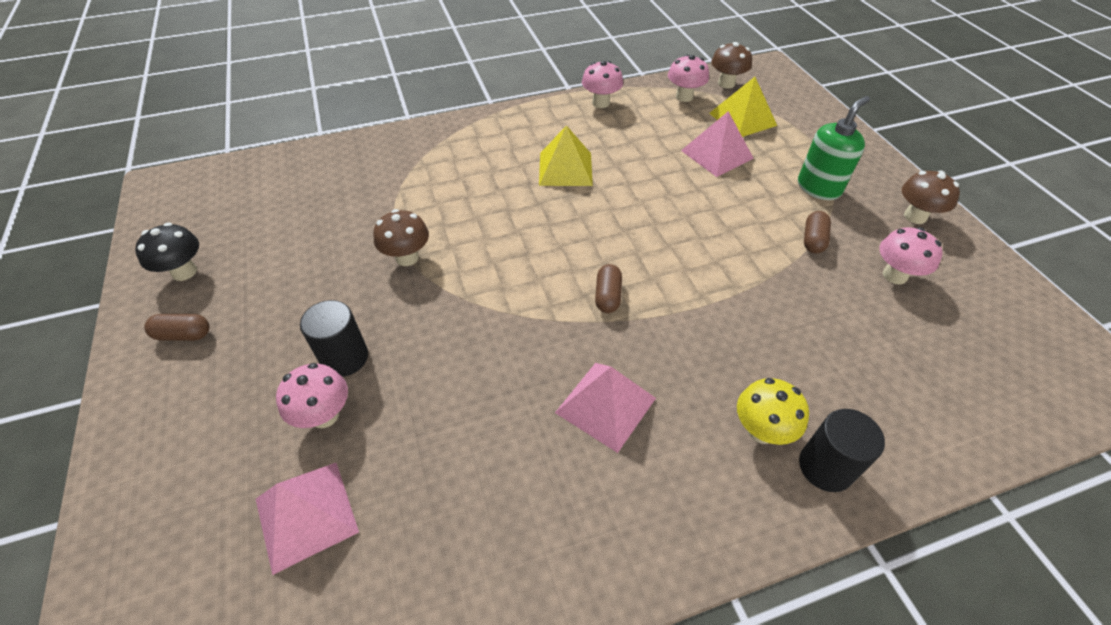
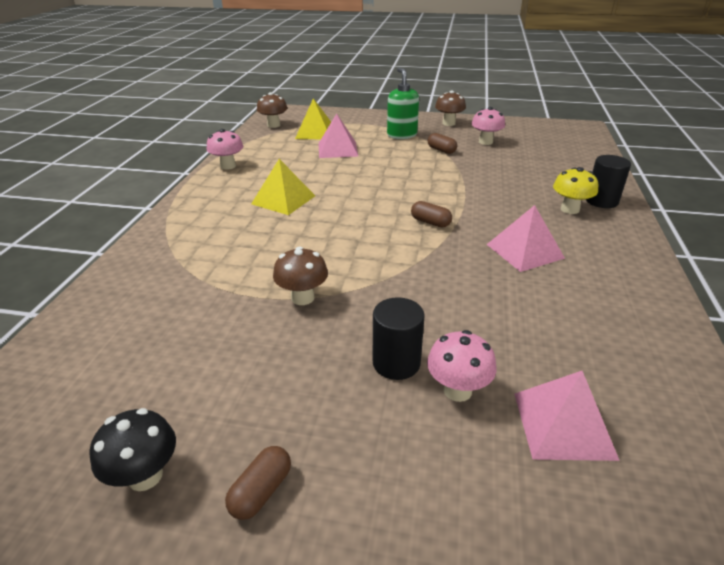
camera: 60 degrees left, 15 degrees down
(684, 97) = (266, 140): pink mushroom -> none

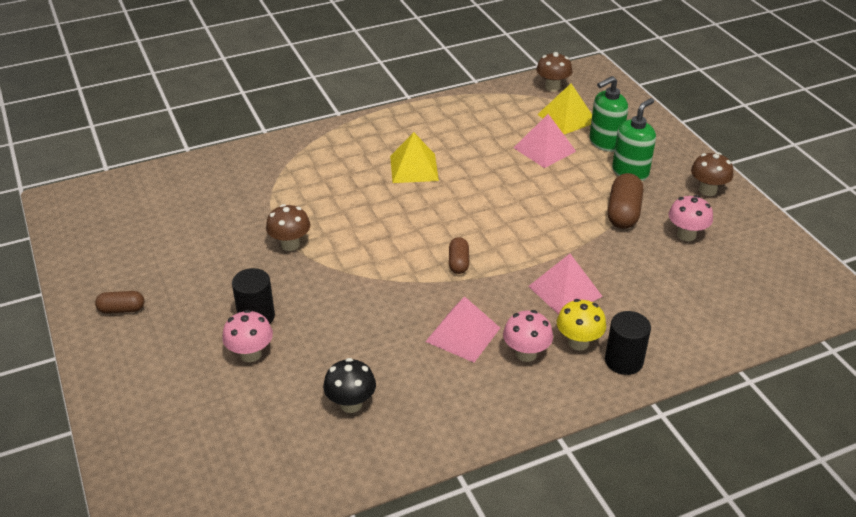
camera: 55 degrees right, 5 degrees up
(145, 476) = (105, 265): black mushroom -> black mushroom (351, 404)
(228, 166) = (439, 110): pink mushroom -> pink mushroom (526, 354)
(360, 131) = (605, 143): none -> green soap dispenser
(441, 150) = (623, 213): brown capsule -> brown capsule, size x1.67
(563, 424) = (253, 413): pink pyramid -> pink pyramid (565, 291)

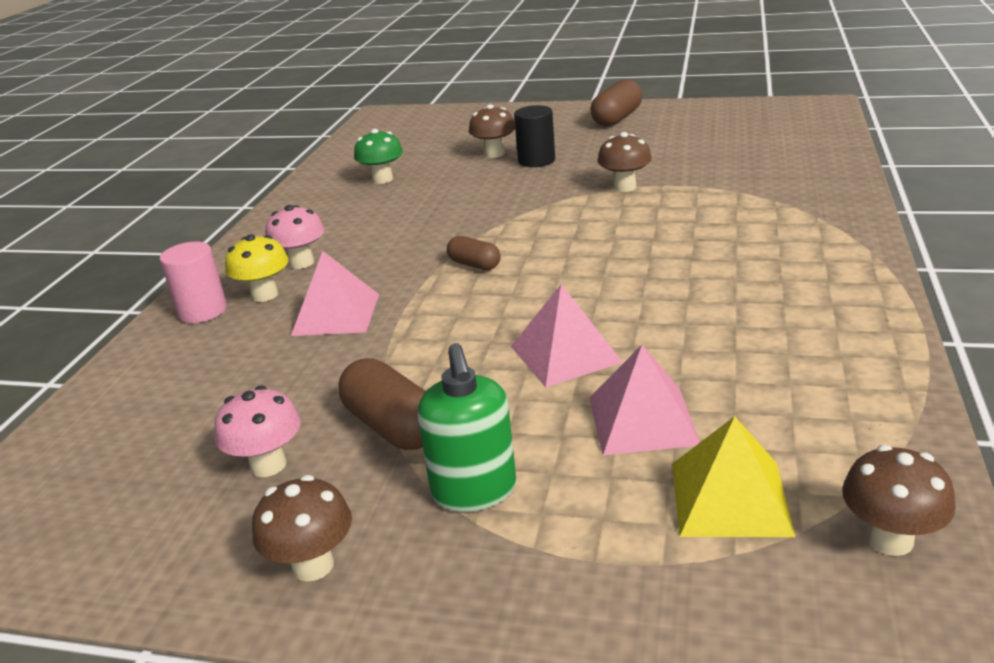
camera: 130 degrees right, 10 degrees down
(122, 309) = (617, 118): brown capsule -> brown capsule, size x1.67
(250, 354) = (494, 154): pink mushroom -> brown mushroom
(351, 404) = (382, 179): black mushroom -> green mushroom
(414, 168) = (704, 285): yellow pyramid -> none
(463, 334) = (374, 240): pink pyramid -> pink pyramid (565, 354)
(605, 143) = (594, 507): green soap dispenser -> none
(624, 361) = (202, 311): black cylinder -> pink cylinder

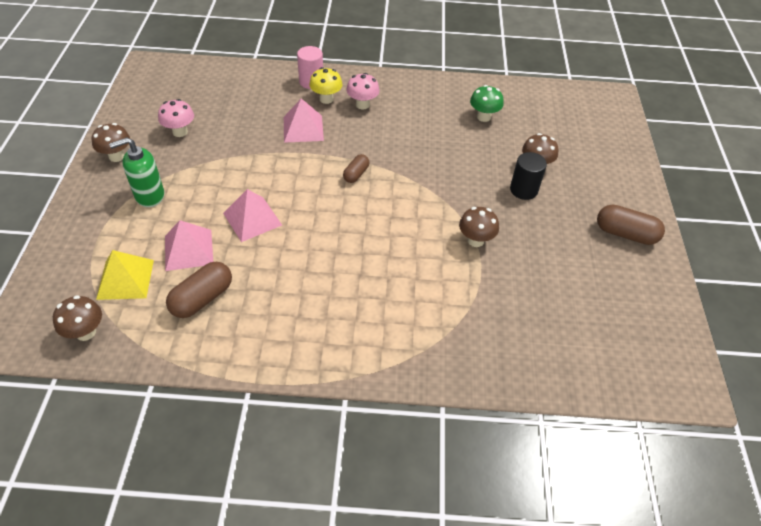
camera: 75 degrees right, 20 degrees up
(393, 427) = (200, 164): brown capsule -> brown capsule (202, 298)

